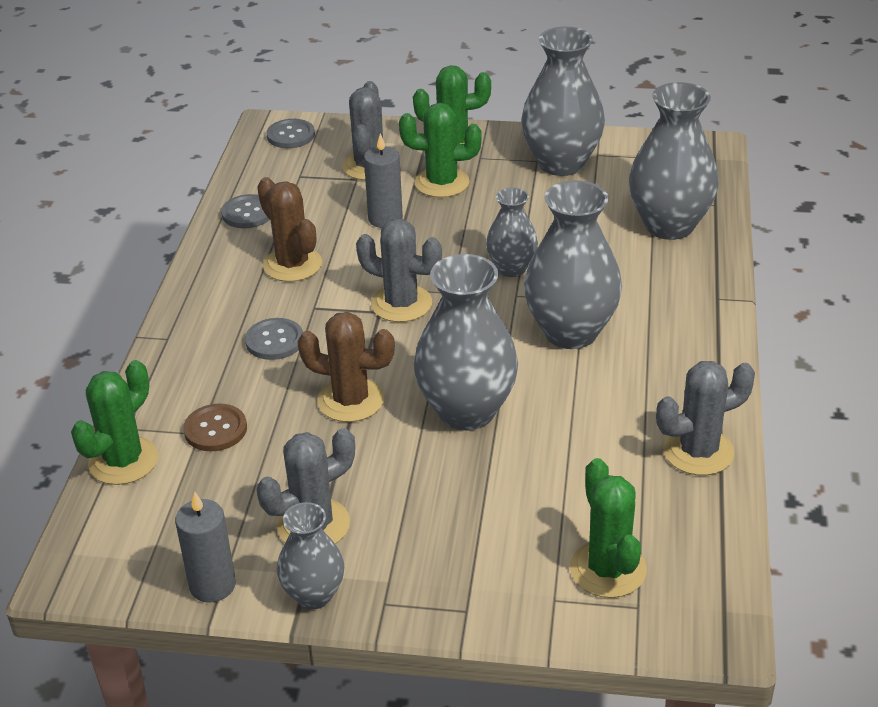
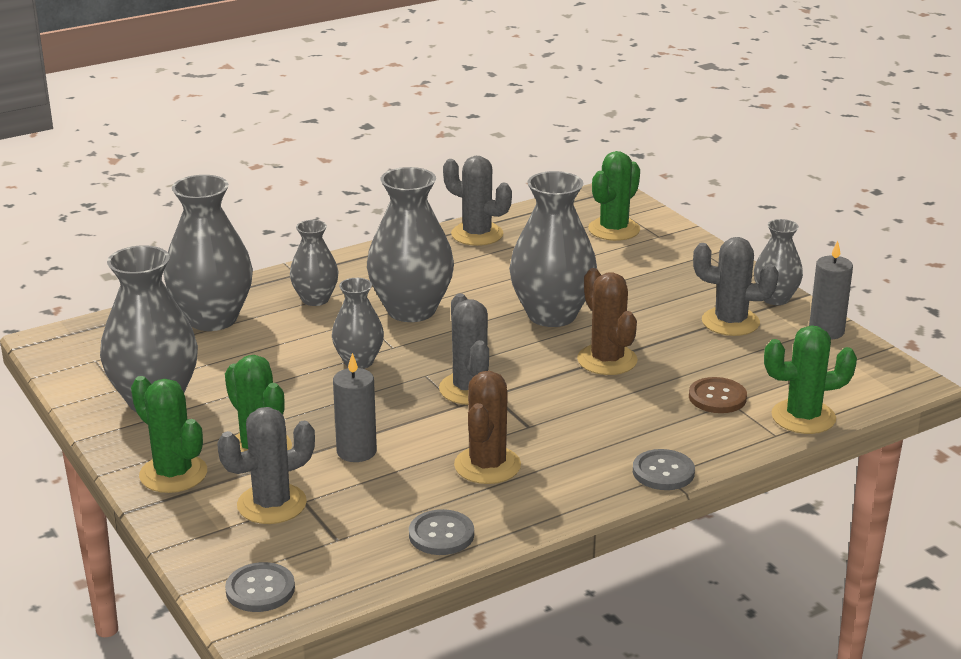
camera: 130 degrees left, 10 degrees down
(274, 341) = (593, 422): grey button -> grey button (663, 472)
(651, 289) = (315, 299): none -> grey vase

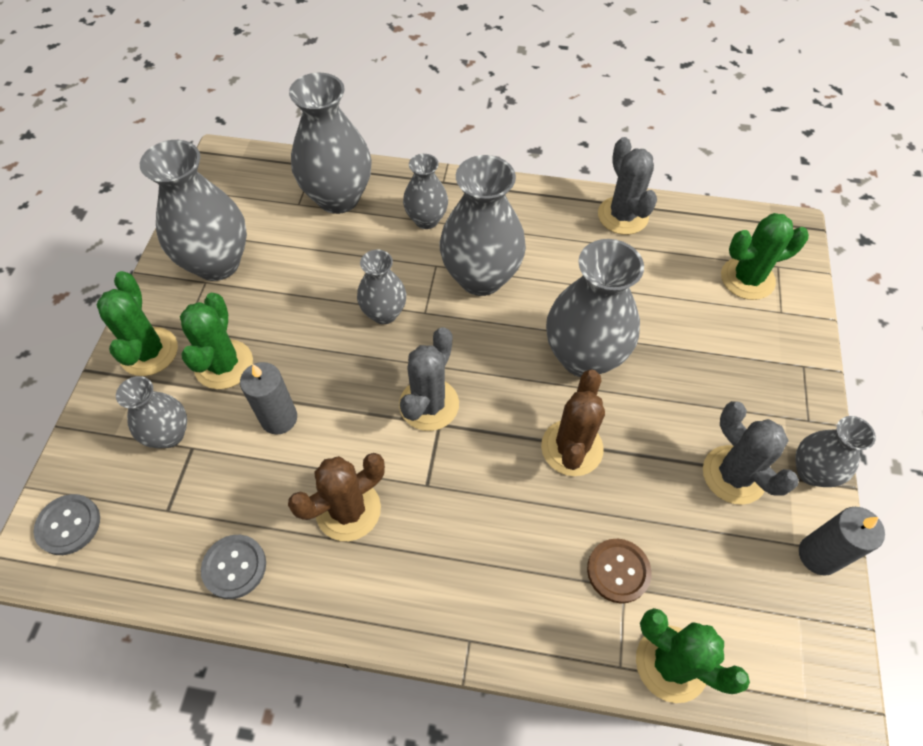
camera: 40 degrees right, 30 degrees up
(272, 504) = (169, 434): grey cactus -> grey vase
(663, 472) = (471, 635): grey button -> none

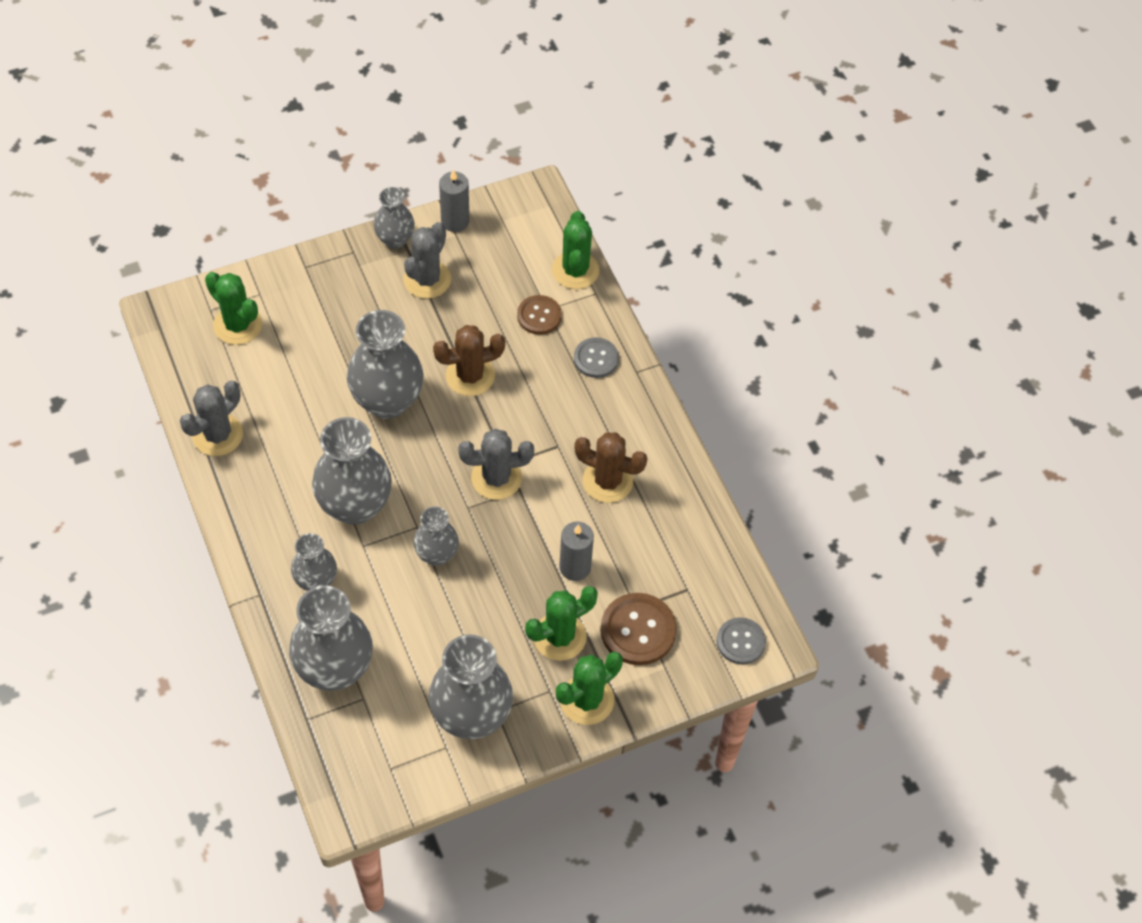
camera: 125 degrees left, 0 degrees up
(169, 434) = (638, 630): grey vase -> brown button
(234, 567) = (690, 522): grey button -> grey button (596, 359)

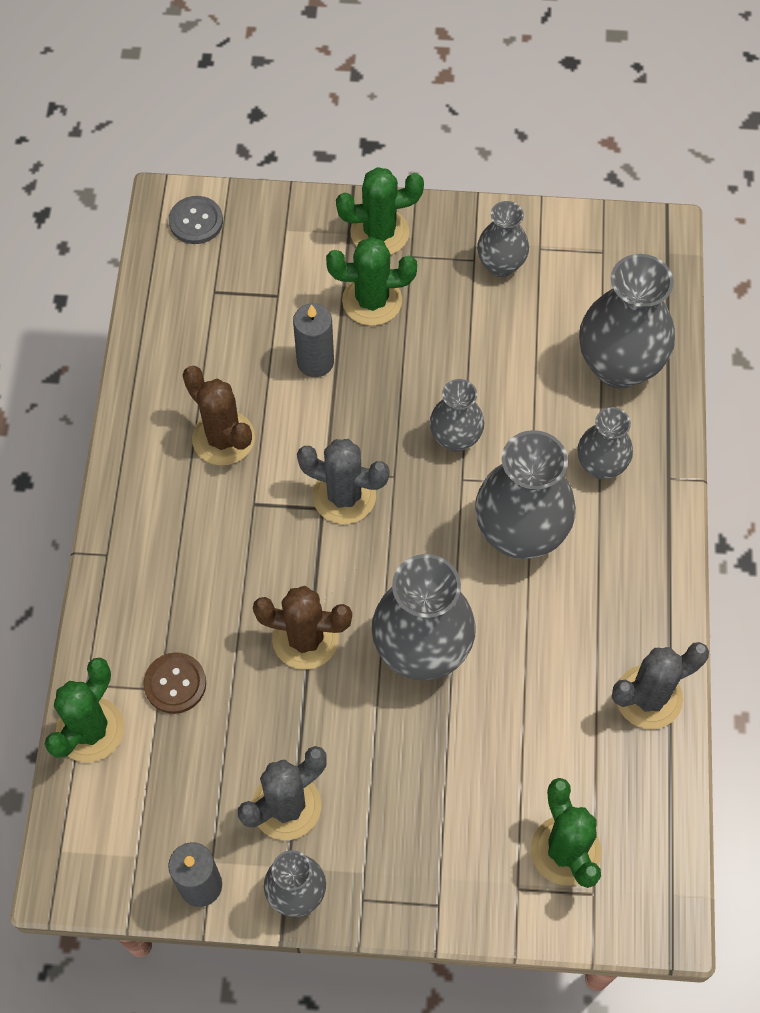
camera: 150 degrees left, 5 degrees up
(471, 716) = (501, 265): grey vase -> grey vase, size x0.57
(596, 359) = (143, 593): grey button -> none
(638, 630) = (289, 274): brown button -> none

